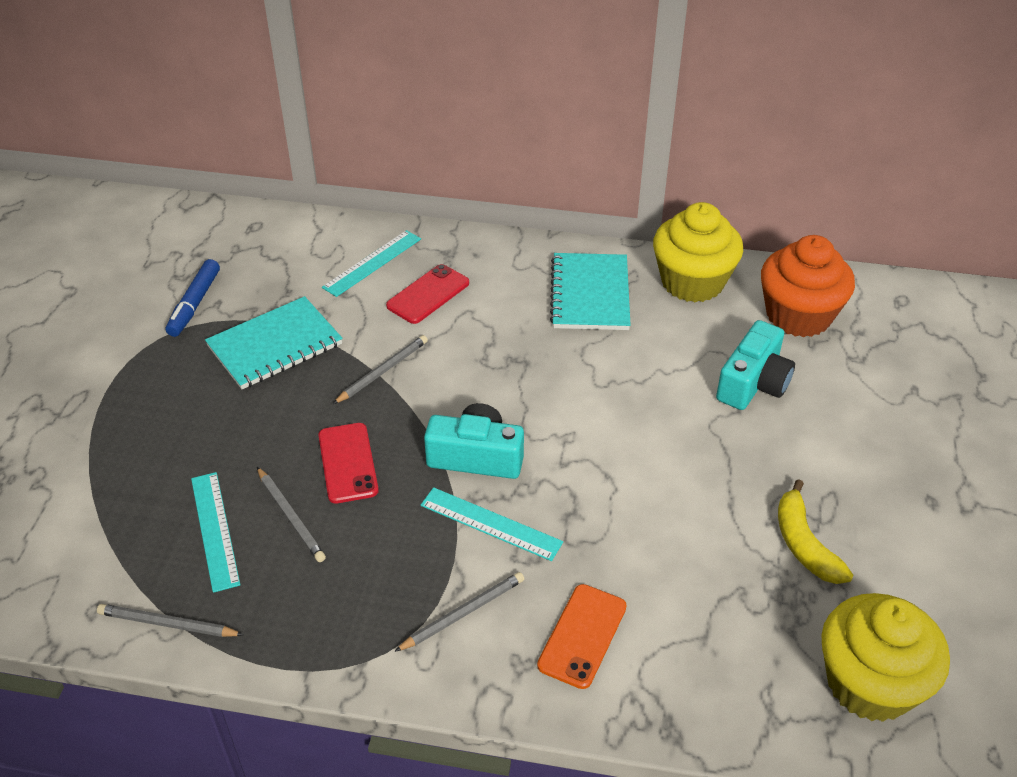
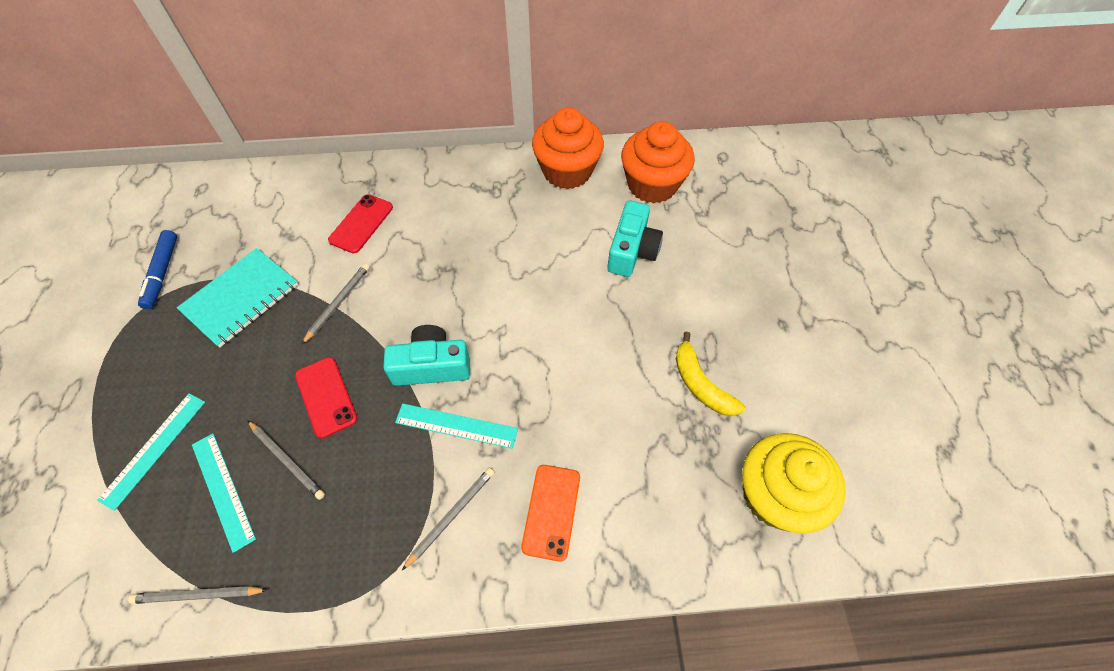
camera: 15 degrees left, 15 degrees up
(372, 263) = (309, 203): turquoise ruler -> turquoise ruler (154, 449)
(590, 294) = (491, 197): turquoise notebook -> none
(692, 282) = (567, 171): yellow cupcake -> orange cupcake

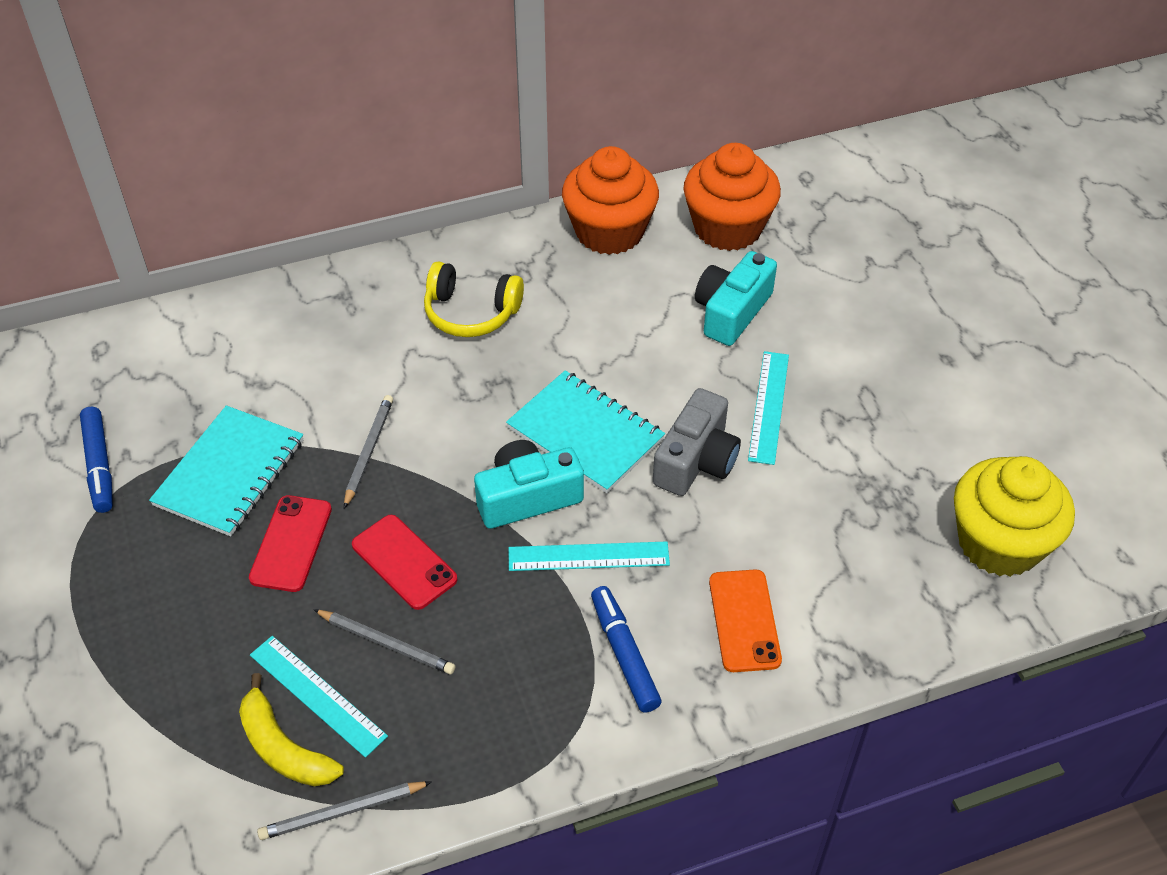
camera: 15 degrees left, 10 degrees down
(154, 449) = (199, 672): turquoise ruler -> turquoise ruler (768, 406)
(361, 224) = (355, 349): red phone -> red phone (291, 543)
(449, 213) = (471, 313): none -> yellow headphones
(451, 516) = (624, 654): grey pencil -> blue marker
(491, 324) = (585, 434): none -> turquoise notebook
(563, 365) = (696, 460): none -> grey camera
(632, 250) = (731, 312): turquoise camera -> turquoise camera turned 150 degrees counterclockwise
(700, 384) = (871, 445): yellow banana -> yellow banana (283, 748)

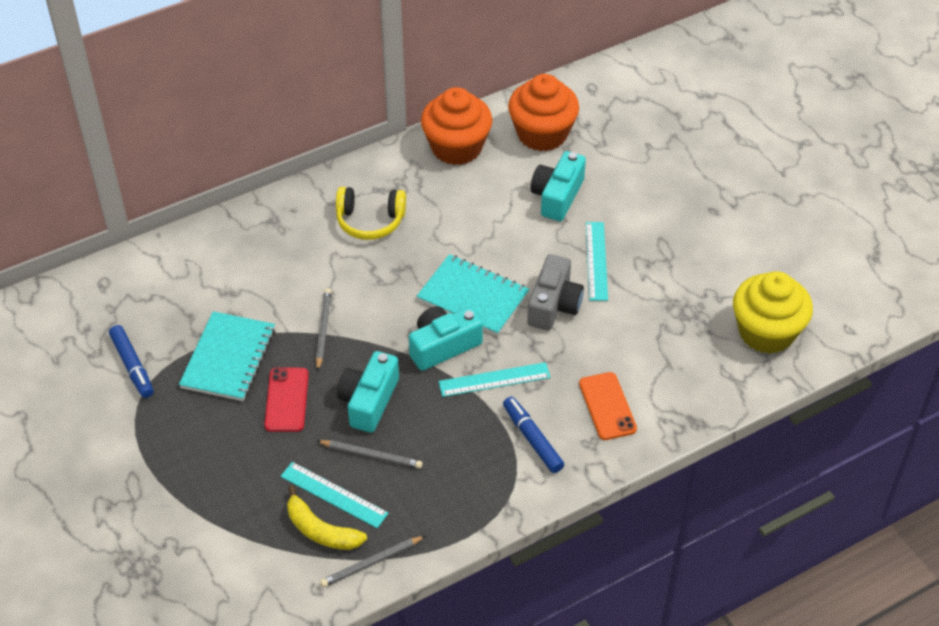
camera: 10 degrees left, 0 degrees up
(404, 562) = (369, 401): red phone -> turquoise camera

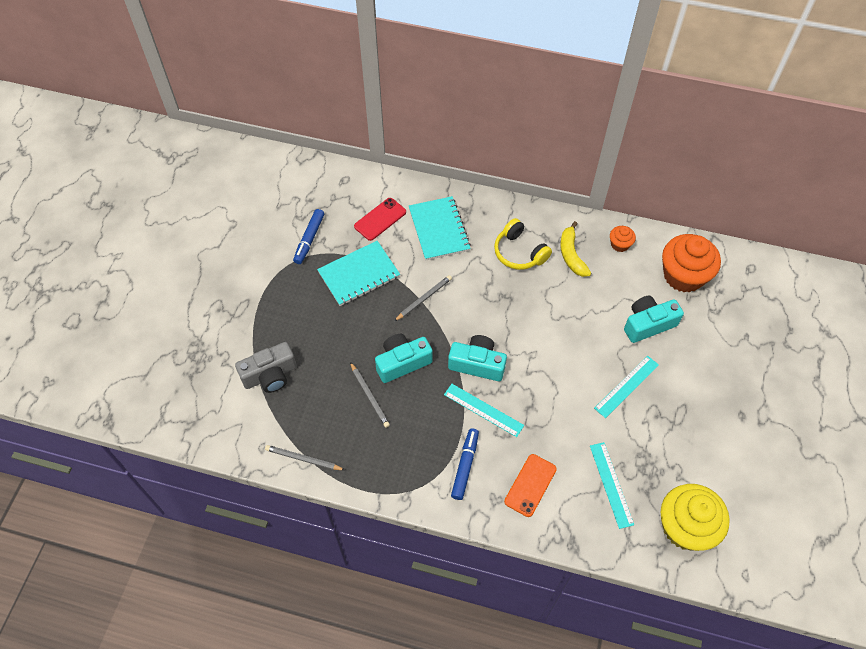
camera: 45 degrees right, 10 degrees up
(286, 400) = (362, 324): red phone -> red phone (380, 219)
(321, 530) = (299, 416): yellow banana -> yellow banana (571, 255)
(334, 494) = (327, 401): turquoise ruler -> turquoise ruler (611, 484)
(456, 147) = (620, 244): orange cupcake -> orange cupcake, size x0.46
(473, 297) = (526, 348): turquoise notebook -> turquoise notebook (439, 229)
(554, 305) = (569, 393): grey camera -> grey camera (270, 375)

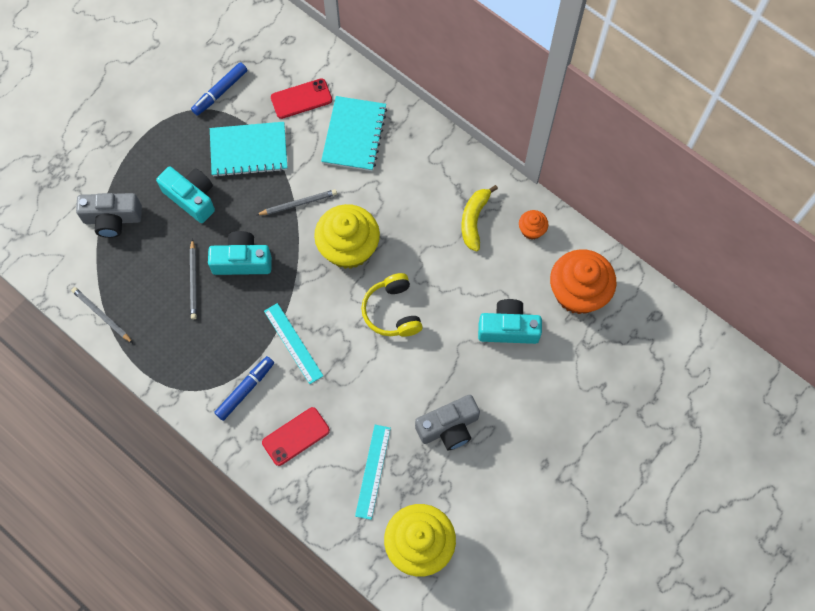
camera: 25 degrees right, 10 degrees up
(477, 364) = (313, 294): turquoise camera -> turquoise camera (191, 198)
(485, 316) = (348, 248): none -> yellow cupcake
(519, 252) = (421, 195): yellow headphones -> yellow headphones (392, 311)
(530, 485) = (296, 436): orange phone -> red phone
(626, 386) = (446, 382): turquoise ruler -> none
(650, 421) = (448, 427): none -> grey camera

